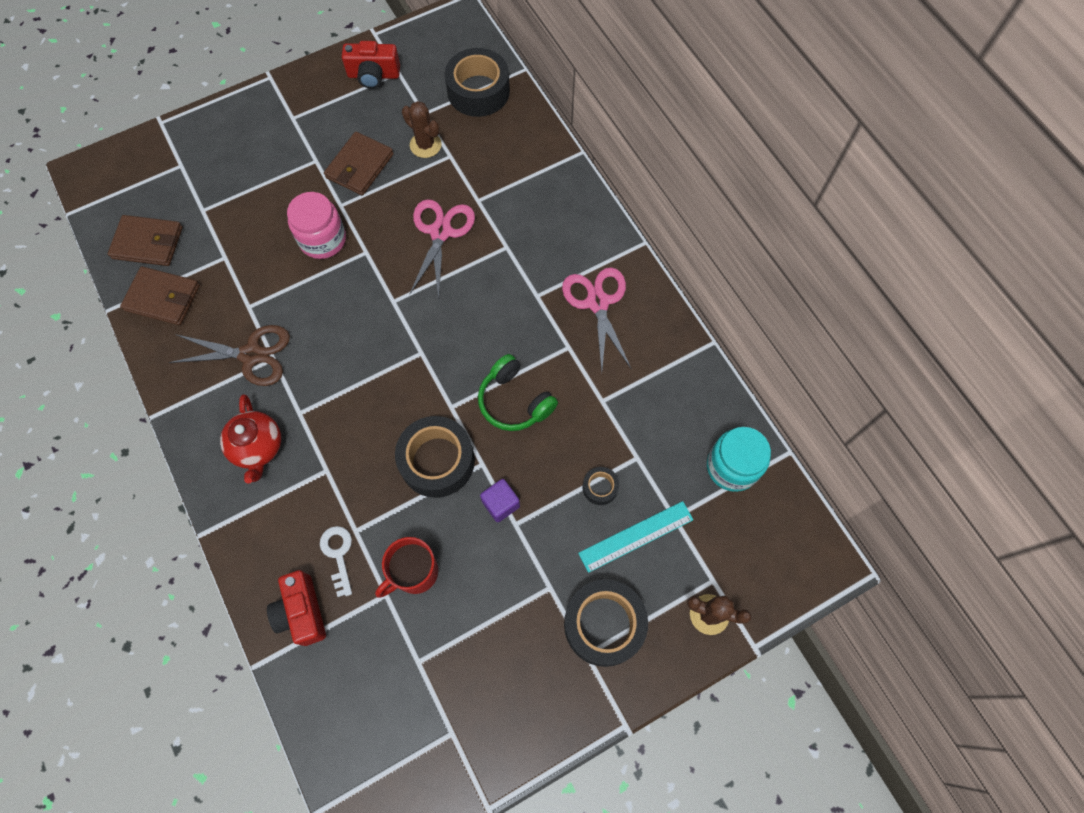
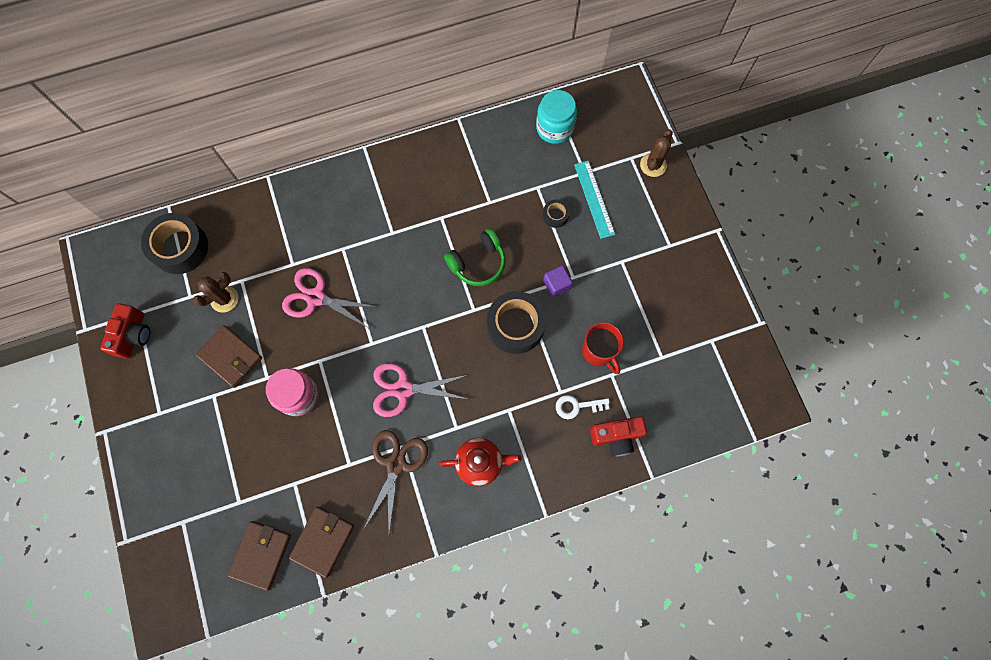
camera: 80 degrees left, 5 degrees up
(597, 303) = (408, 190): pink scissors -> pink scissors (403, 389)
(604, 624) = (651, 231): black tape -> none

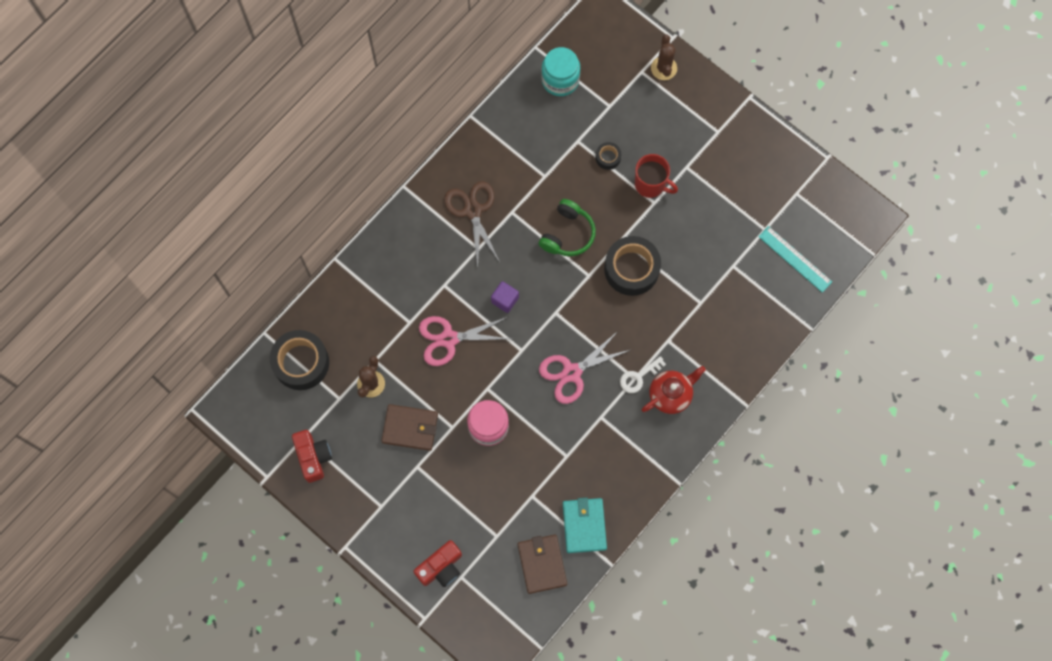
camera: 30 degrees left, 0 degrees up
(323, 541) = (584, 526): brown wallet -> turquoise wallet
(396, 464) = (604, 434): brown scissors -> brown scissors (473, 211)
(556, 285) = (644, 216): purple cube -> purple cube (505, 300)
(577, 406) = (720, 306): white key -> white key (638, 377)
(594, 199) = (631, 125): turquoise ruler -> turquoise ruler (794, 259)
(599, 352) = (712, 253): red mug -> red mug (650, 184)
(616, 436) = (765, 313): red camera -> red camera (441, 567)

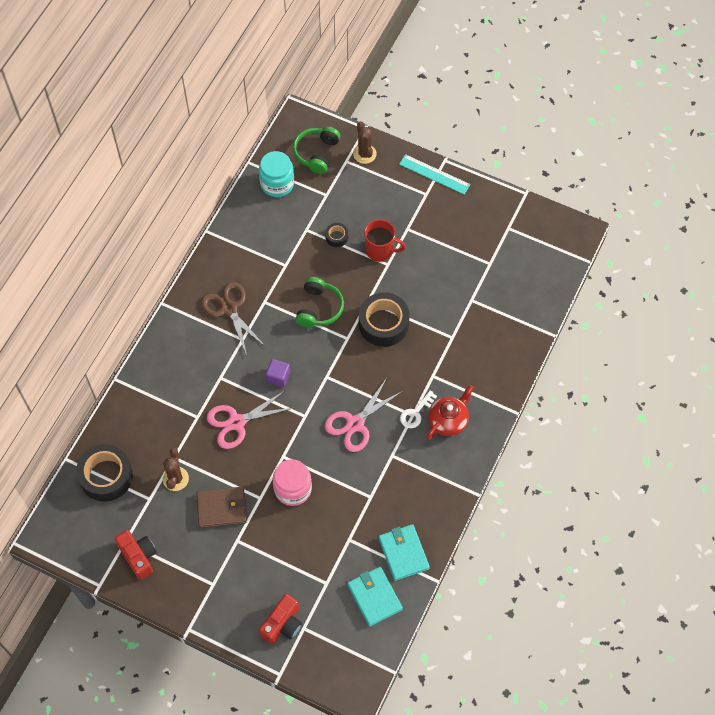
camera: 15 degrees left, 10 degrees down
(542, 564) = (374, 597): brown wallet -> turquoise wallet
(612, 54) = (316, 153): none -> green headphones
(794, 259) = (523, 281): turquoise ruler -> turquoise ruler (434, 174)

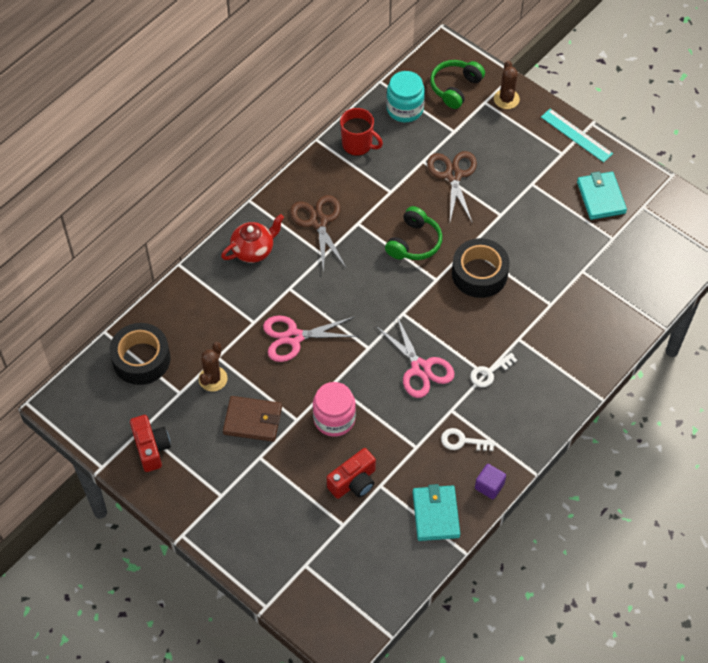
camera: 15 degrees right, 5 degrees down
(278, 377) = (351, 301): purple cube -> purple cube (489, 486)
(282, 624) = (284, 555): red camera -> red camera (353, 482)
(336, 237) = (453, 175): black tape -> brown scissors
(355, 424) = (420, 368): pink scissors -> pink scissors turned 90 degrees counterclockwise
(374, 597) = (391, 552): turquoise wallet -> turquoise wallet (601, 197)
(380, 250) = (496, 199): red mug -> red mug (358, 145)
(409, 481) = (463, 441): none -> white key
(448, 421) = (523, 389): red teapot -> red teapot (253, 250)

